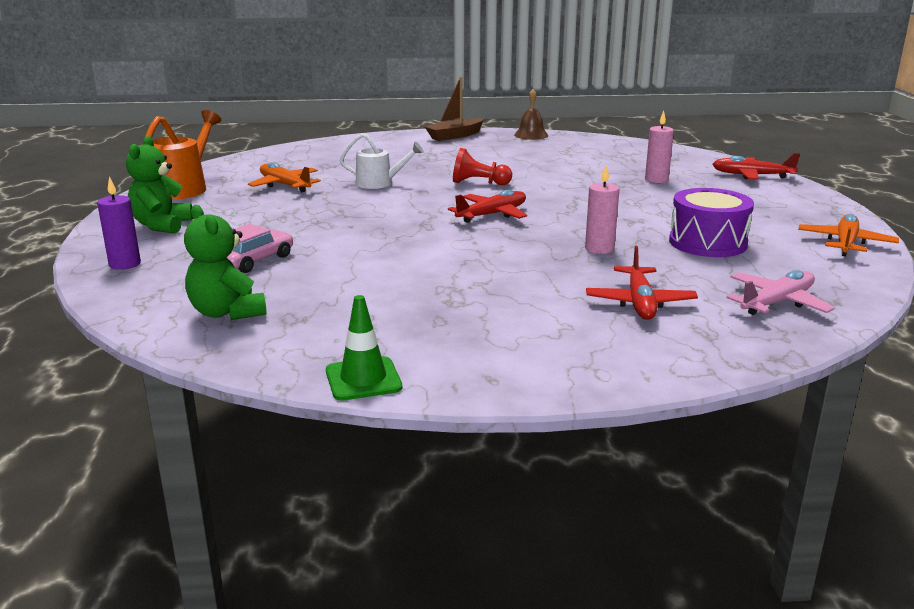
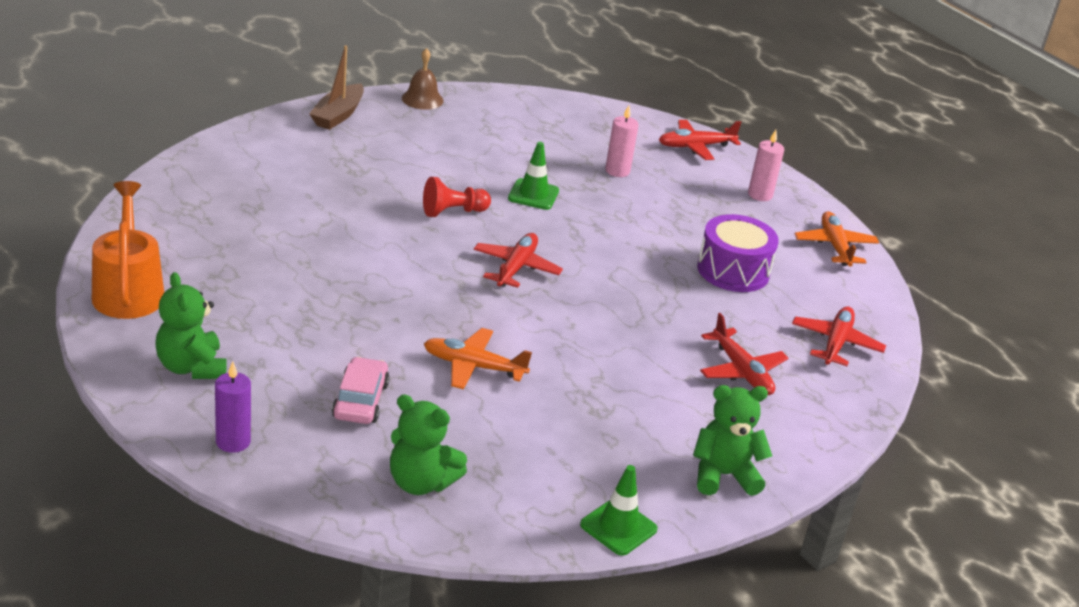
camera: 35 degrees left, 10 degrees up
(285, 185) = (245, 259): orange plane -> orange plane (473, 366)
(379, 183) = (349, 233): white watering can -> none
(528, 368) = (723, 475): none -> green teddy bear
(561, 183) = (533, 195): none -> green traffic cone
(599, 249) = (654, 302): pink candle -> pink candle (760, 195)
(777, 302) = (836, 343): pink plane -> red plane

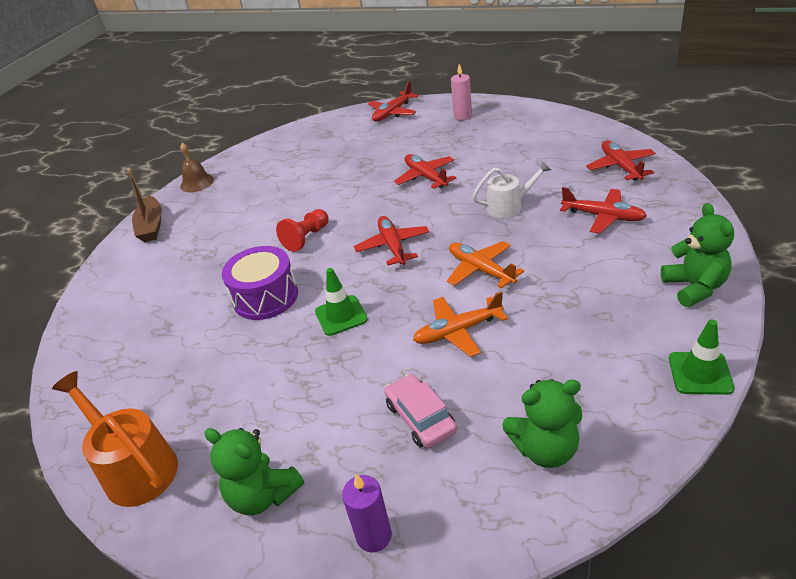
camera: 25 degrees left, 5 degrees up
(533, 195) = (341, 195): green traffic cone -> green traffic cone (341, 315)
(617, 171) = (370, 151): pink candle -> none
(634, 229) = (426, 177): none -> red plane
(670, 305) = (509, 206): none -> white watering can
(723, 475) = (694, 287): green teddy bear -> green teddy bear turned 120 degrees clockwise
(733, 271) = (511, 164): purple drum -> purple drum (265, 297)
(835, 246) = (539, 118): orange plane -> orange plane (480, 270)

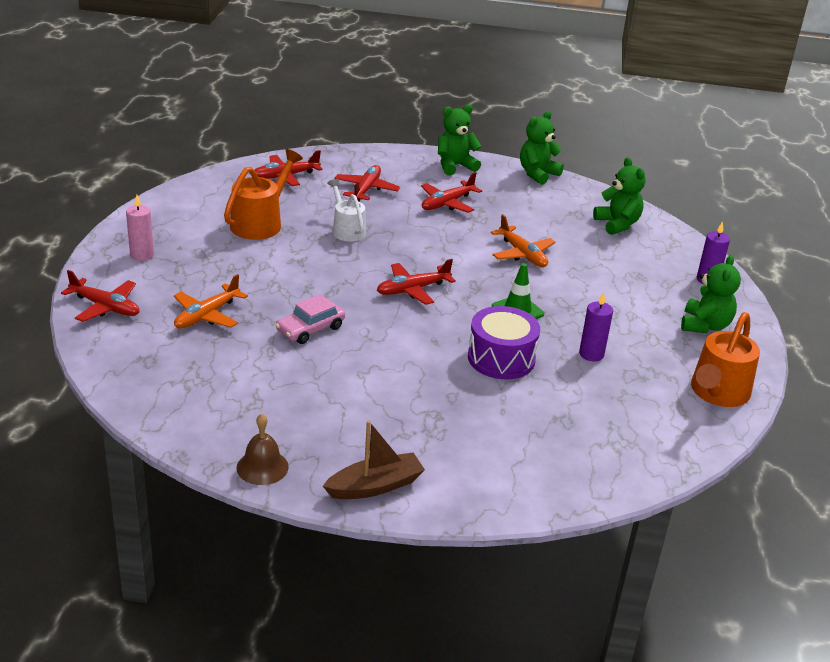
camera: 110 degrees left, 5 degrees down
(247, 364) = (591, 354): none -> purple candle
(306, 238) = (400, 345): red pawn -> none
(420, 418) = (612, 267): pink car -> pink car (310, 329)
(426, 177) = (283, 276): red plane -> red plane (447, 203)
(480, 270) = (444, 244): orange plane -> orange plane (207, 315)
(519, 160) = (261, 223): none -> orange watering can
(700, 373) = (537, 174): green traffic cone -> green teddy bear

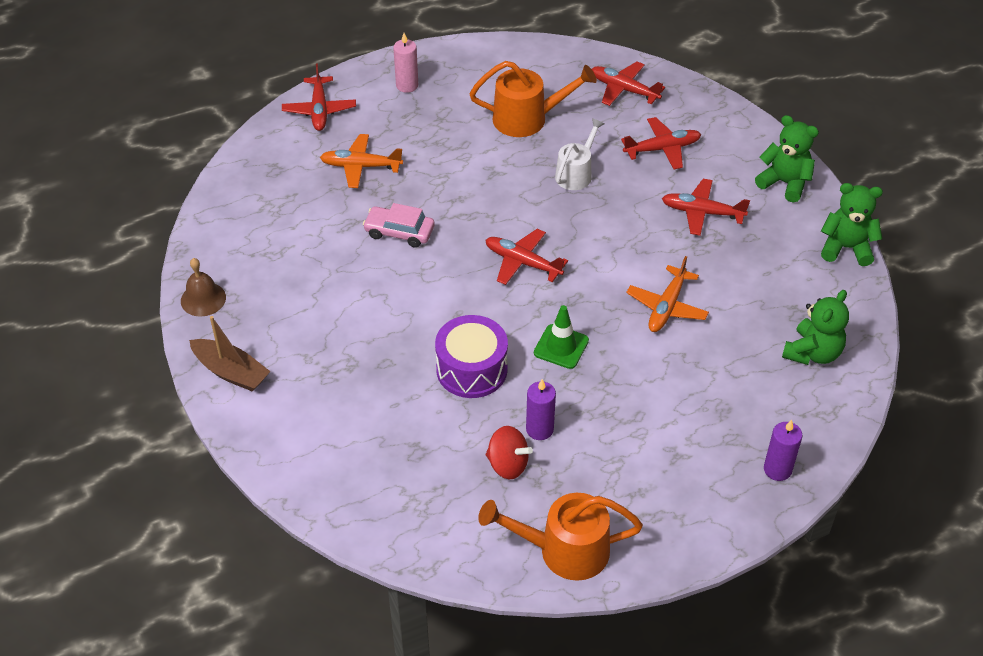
camera: 60 degrees right, 15 degrees up
(614, 383) = (508, 464): none -> red spinning top
(705, 325) = (680, 498): green teddy bear -> none

